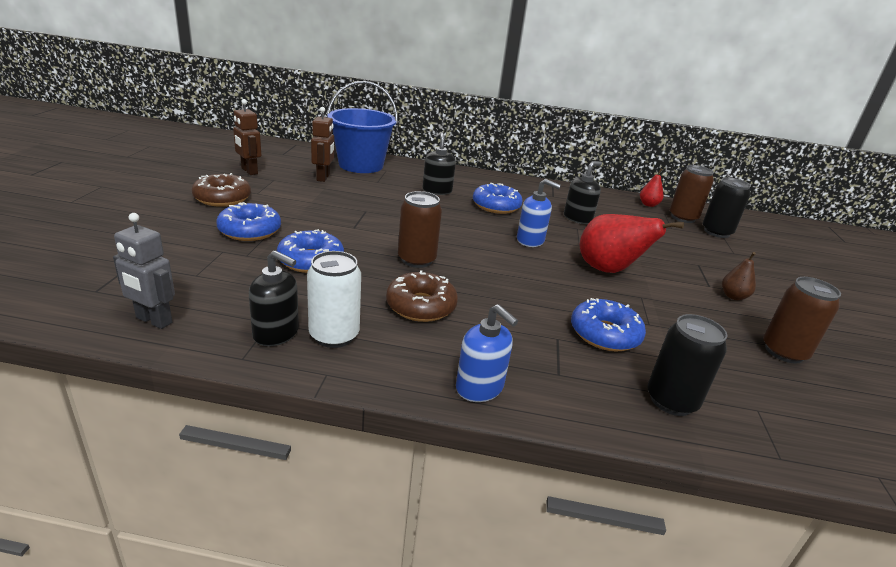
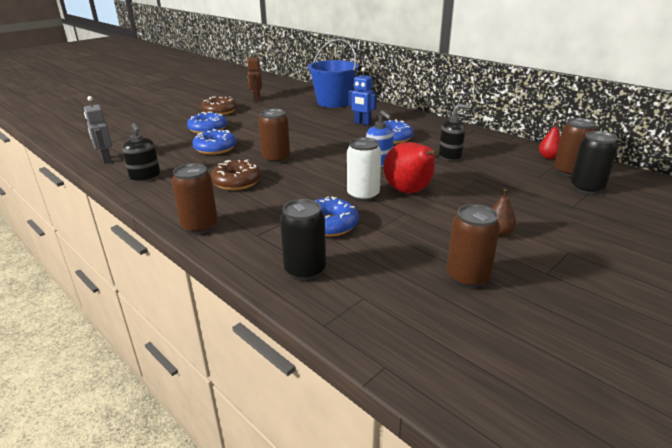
camera: 40 degrees right, 0 degrees up
(323, 178) = (295, 107): brown robot -> none
(334, 335) = (169, 184): white can -> white can (363, 195)
(437, 191) = (362, 123): black soap dispenser -> blue robot
(480, 388) = (200, 226): blue soap dispenser -> brown can

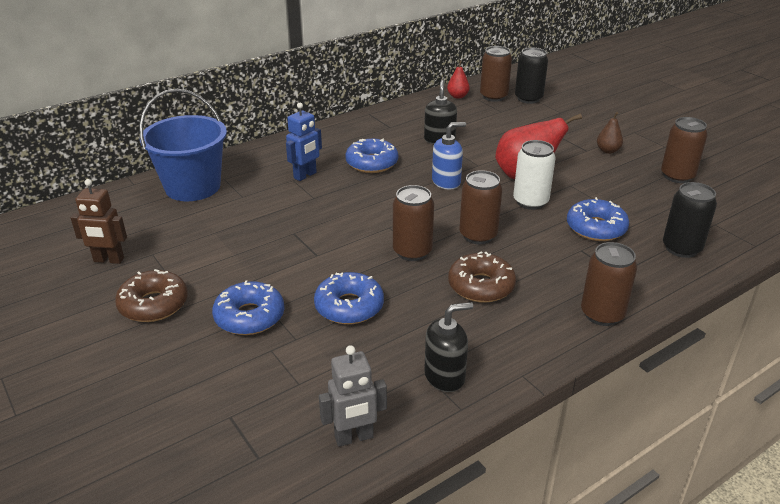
camera: 80 degrees left, 5 degrees up
(302, 178) = (478, 235): none -> brown can

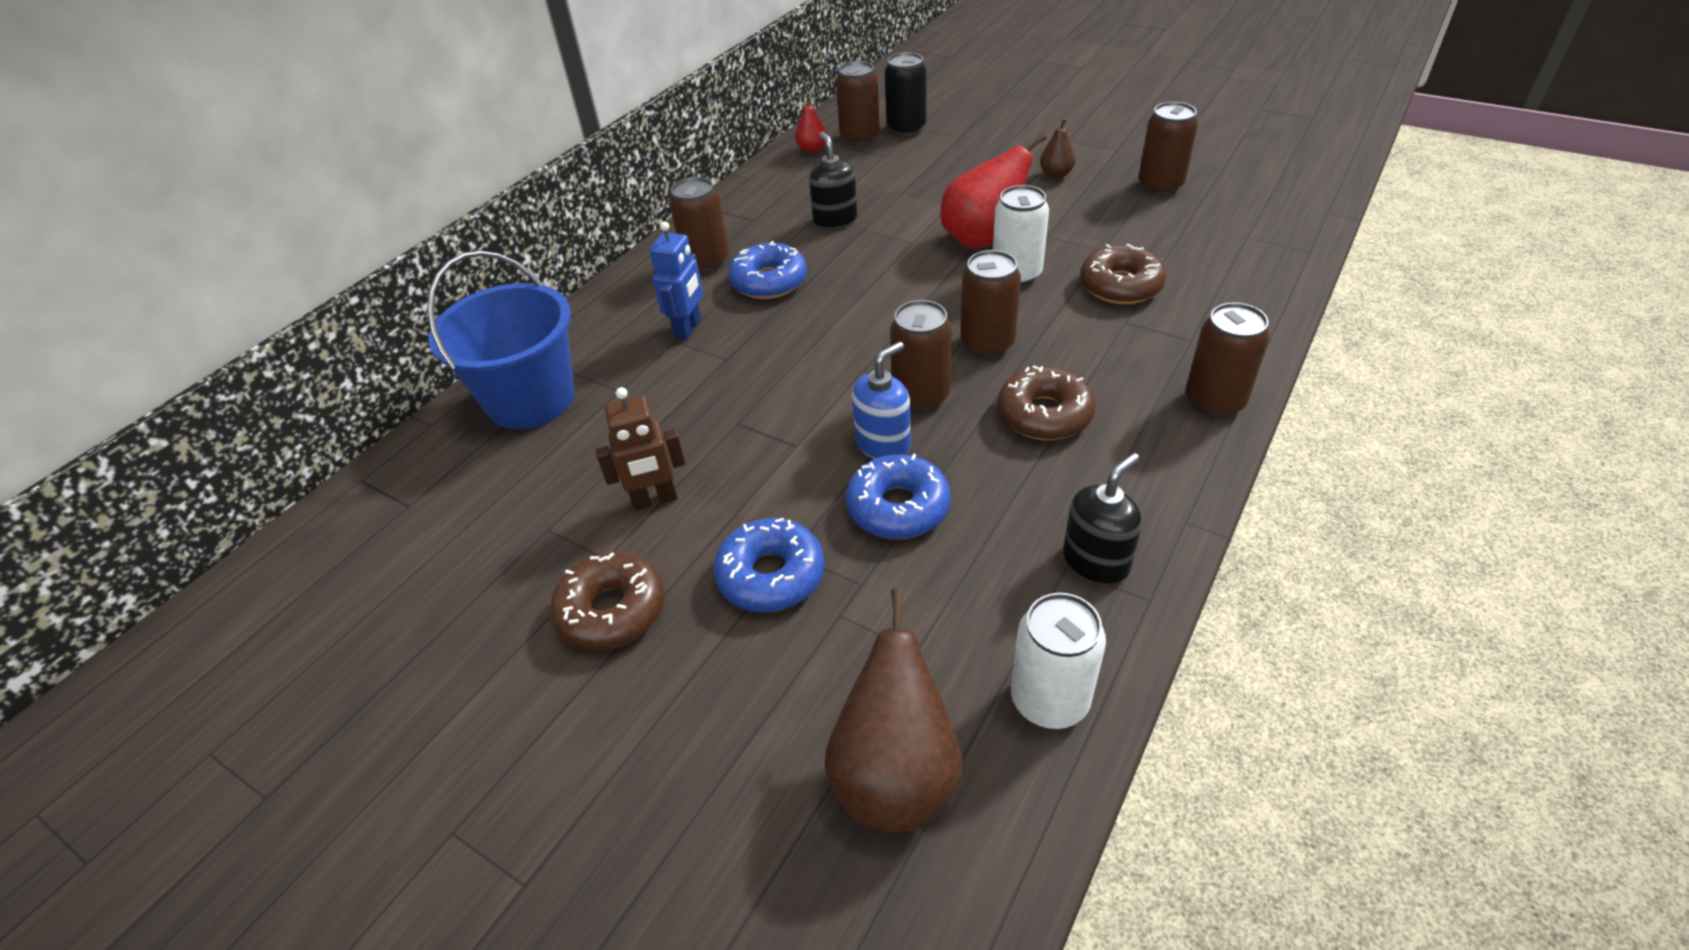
camera: 20 degrees left, 10 degrees up
(108, 260) = (484, 564): brown robot -> brown robot (655, 500)
(236, 441) = (895, 776): none -> brown pear
(344, 142) = (706, 261): none -> brown can
(354, 437) = (1049, 700): grey robot -> white can
(446, 182) = (889, 279): blue soap dispenser -> blue soap dispenser (883, 444)
(596, 228) = (1120, 286): blue donut -> brown donut
(681, 248) = (1235, 281): black can -> none

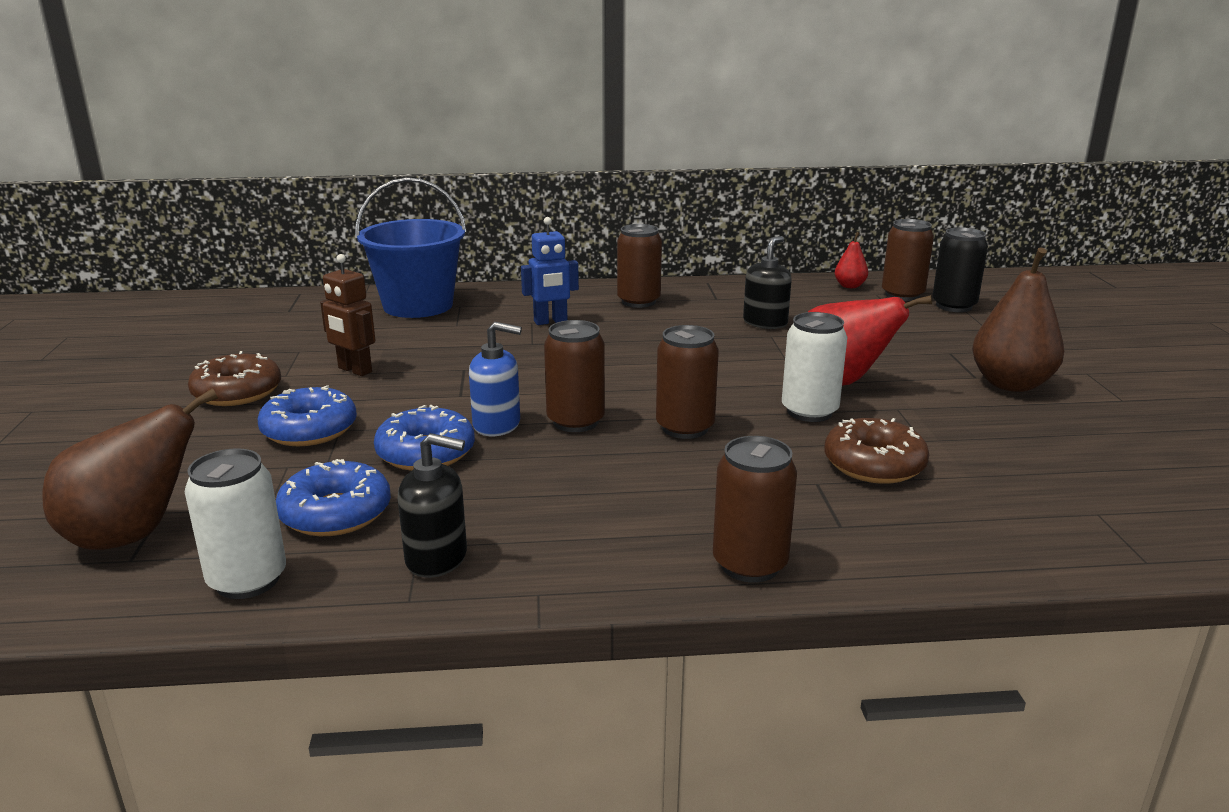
camera: 50 degrees right, 20 degrees down
(769, 281) = (645, 327): blue donut -> blue donut (336, 513)
(1044, 415) = (616, 480): brown donut -> none
(1056, 175) = (1010, 384): brown pear -> brown pear, size x1.99
(1160, 186) = (1099, 439): brown can -> none

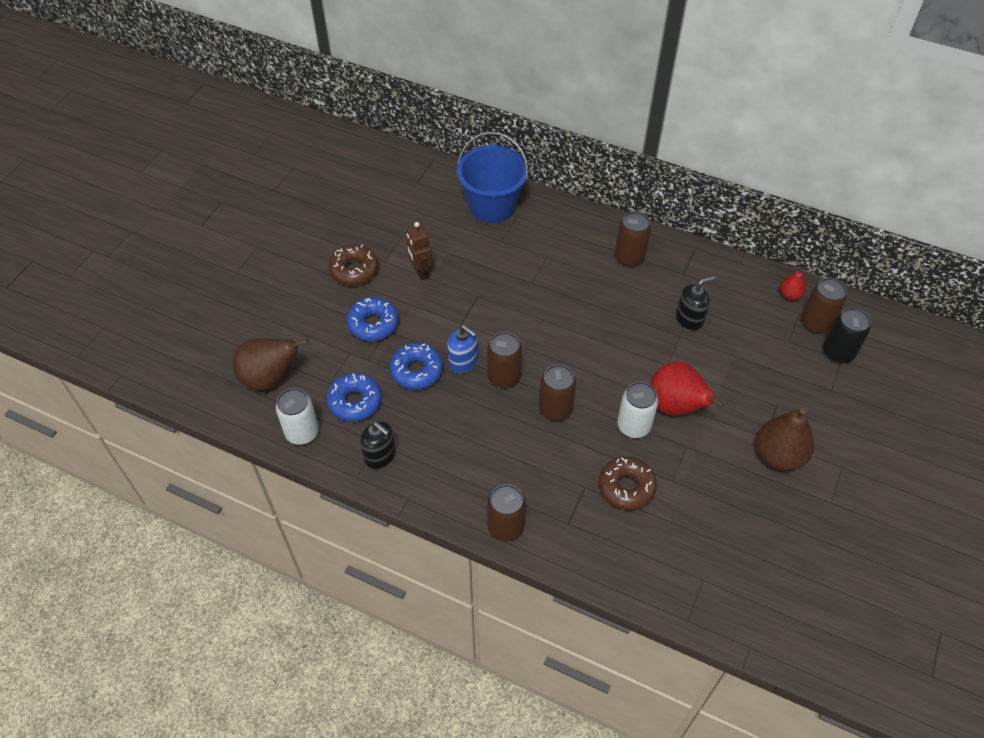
camera: 30 degrees right, 30 degrees up
(550, 321) = (558, 260): blue robot -> none

